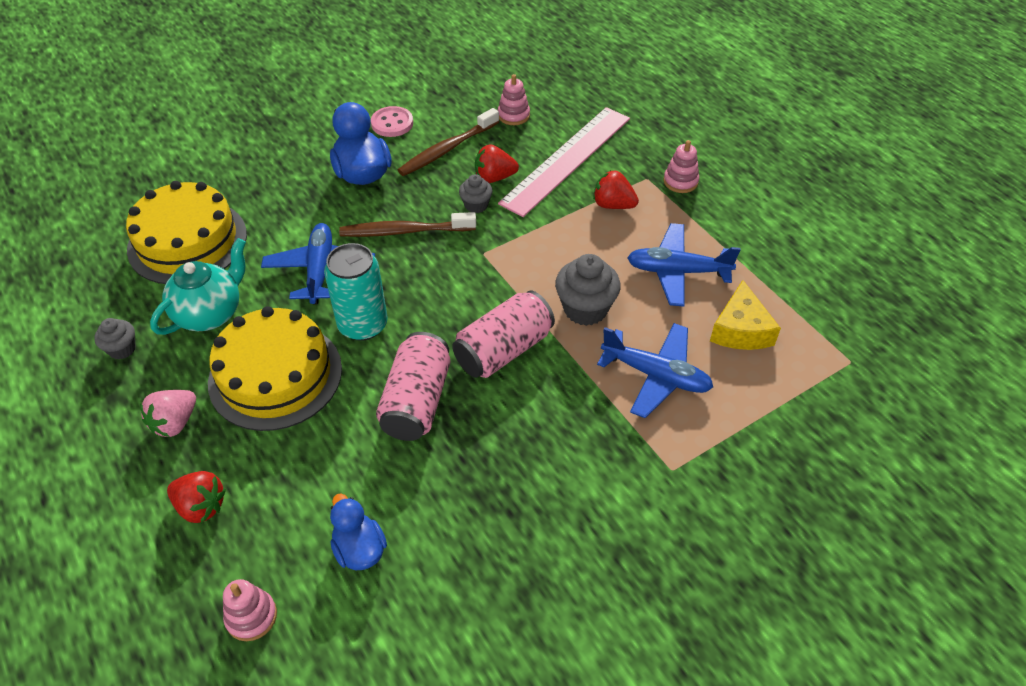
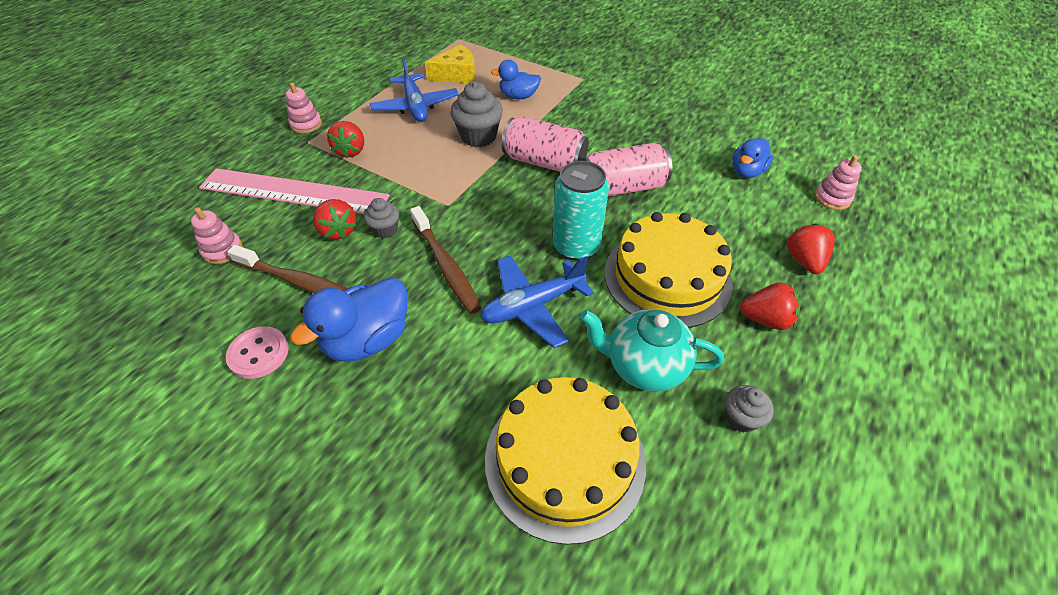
camera: 115 degrees left, 0 degrees up
(175, 423) = (765, 319): pink strawberry -> red strawberry
(656, 375) = (518, 96): blue plane -> blue duck

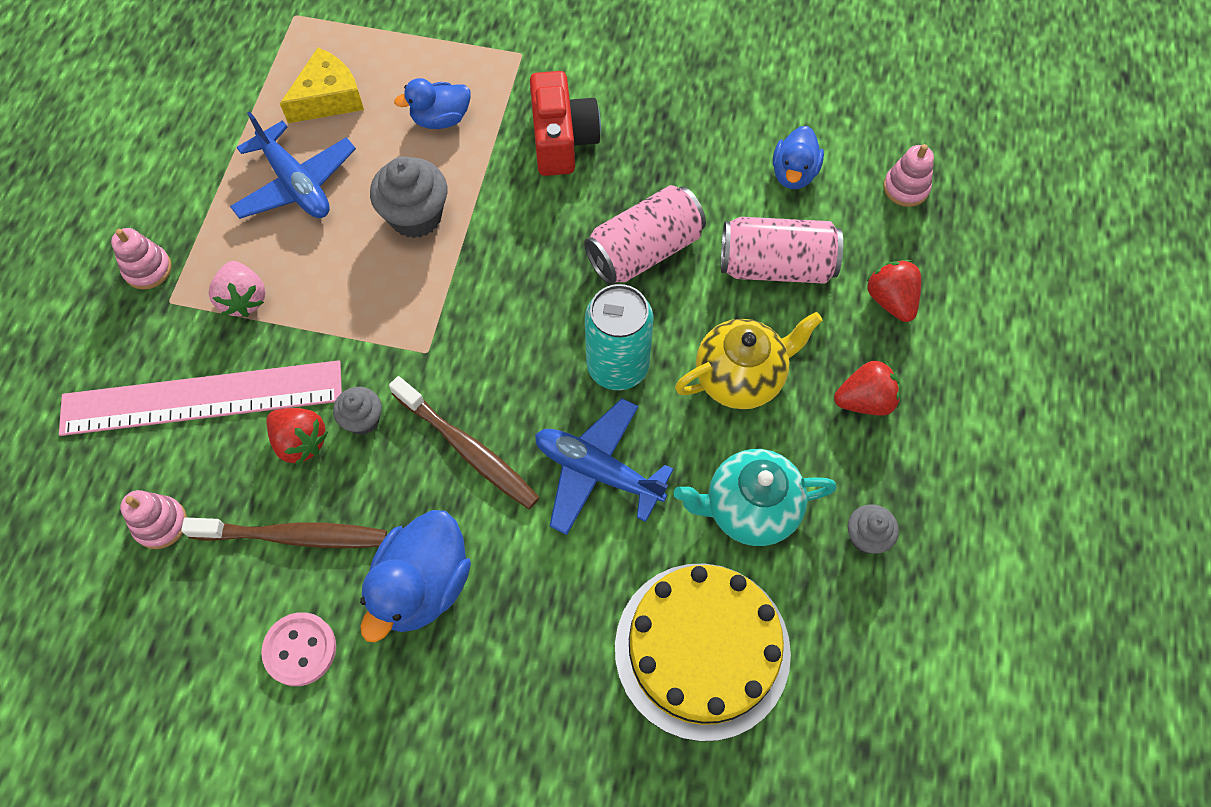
camera: 20 degrees left, 15 degrees up
(351, 151) = (244, 299): red strawberry -> pink strawberry
(533, 306) = (598, 471): blue plane -> blue plane turned 75 degrees clockwise
(544, 162) = (526, 237): pink can -> pink can (776, 266)
(590, 121) = (562, 140): none -> red camera
(667, 277) = (741, 377): yellow cake -> yellow teapot

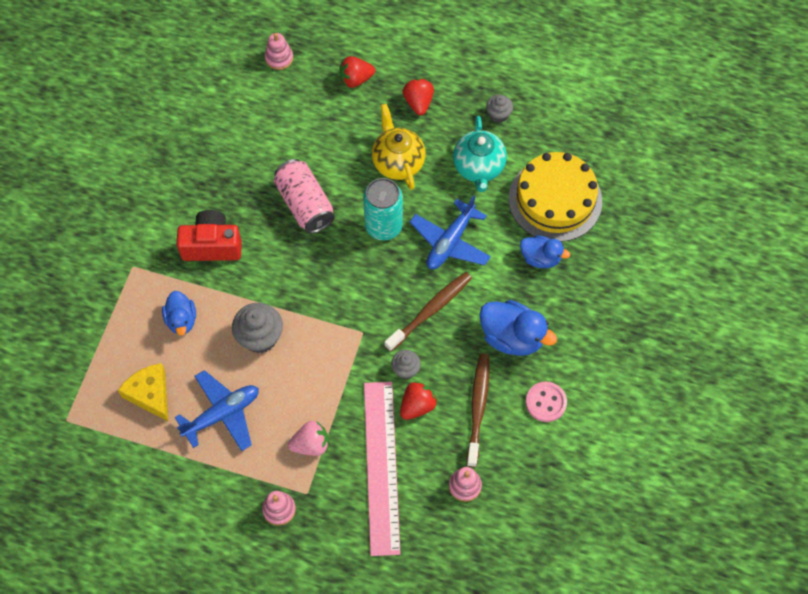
camera: 85 degrees left, 0 degrees up
(776, 266) = (325, 134): pink can -> none
(794, 173) = (259, 116): blue duck -> blue duck (540, 258)

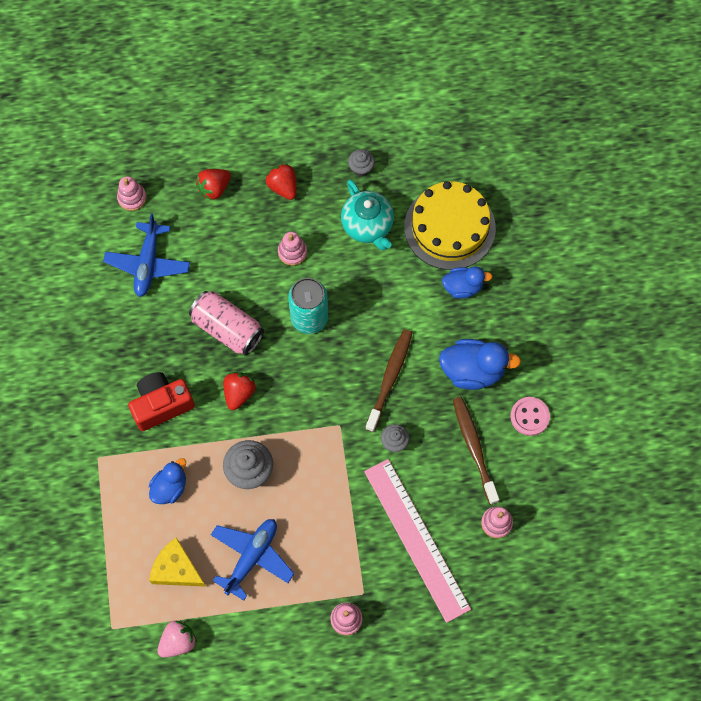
camera: 25 degrees left, 5 degrees up
(181, 320) = (170, 487): blue duck -> blue duck turned 105 degrees counterclockwise
(311, 444) = (345, 548): pink strawberry -> pink strawberry (178, 641)
(398, 162) = (292, 252): yellow teapot -> pink stacking toy
(417, 405) = (420, 470): red strawberry -> red strawberry (239, 393)
(450, 242) = (376, 307): blue plane -> blue plane (148, 263)

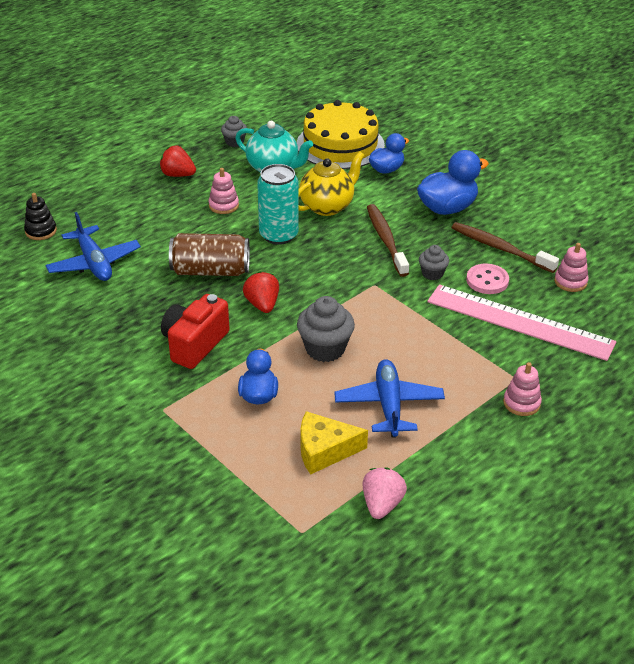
camera: 35 degrees left, 30 degrees down
(132, 198) = (41, 231): pink stacking toy -> black stacking toy
(214, 188) = (116, 198): red strawberry -> none
(227, 329) = (210, 271): pink can -> brown can
(375, 305) = (327, 206): none -> yellow teapot
(529, 416) = (521, 213): pink button -> pink button (487, 280)

